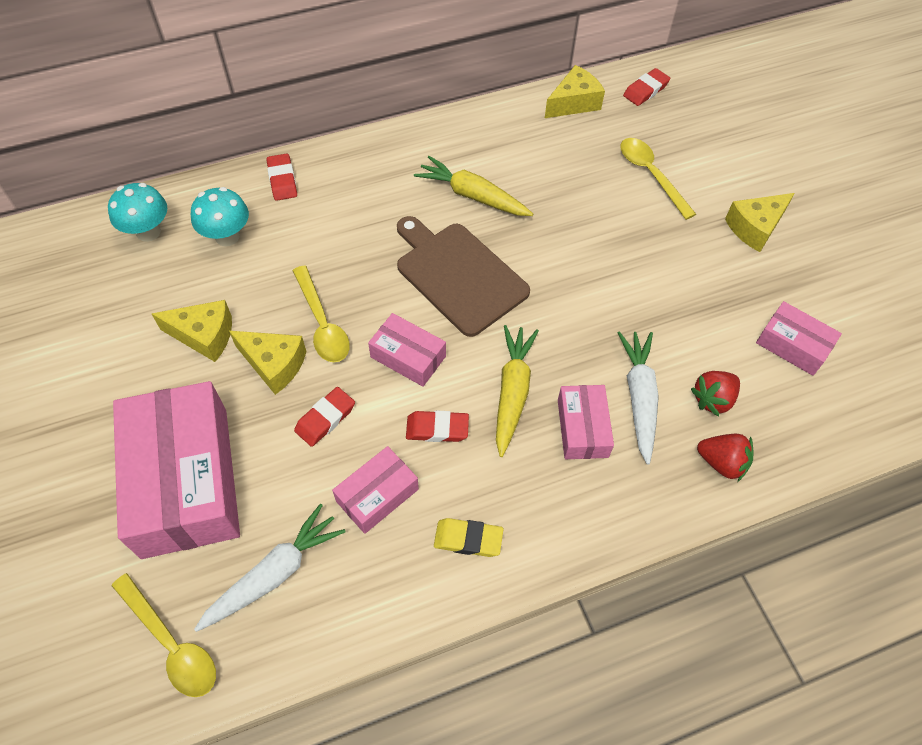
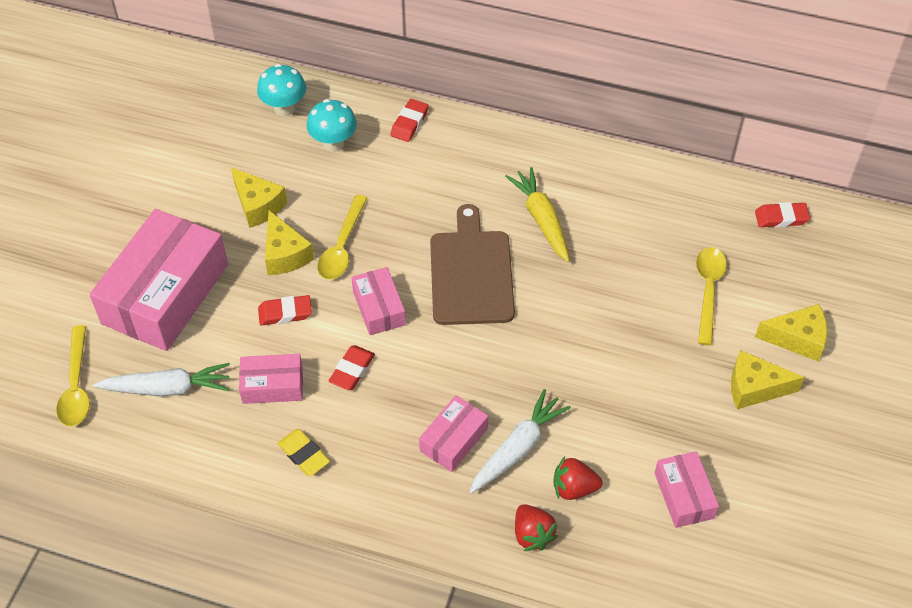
camera: 40 degrees right, 5 degrees down
(437, 429) = (352, 370): red eraser -> red eraser turned 75 degrees clockwise
(512, 391) = (428, 381): yellow carrot -> none
(574, 103) = (704, 192): yellow cheese -> yellow cheese (797, 339)

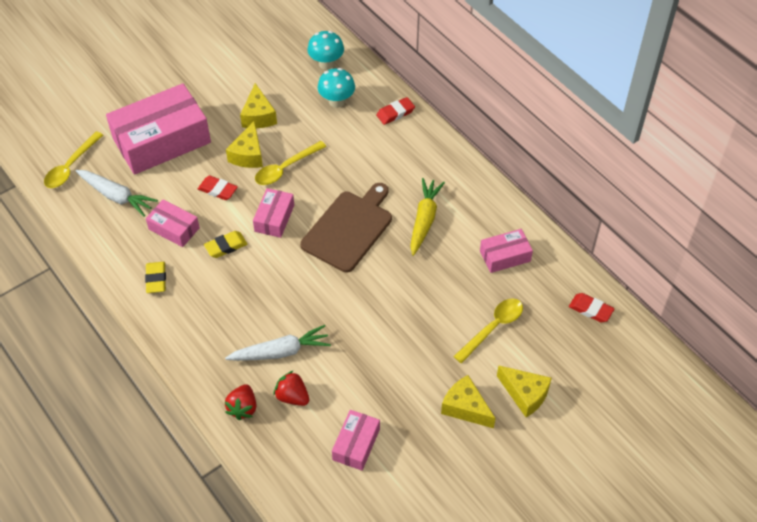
camera: 35 degrees right, 0 degrees up
(352, 370) = (226, 246): red eraser -> yellow eraser
(454, 440) = (247, 323): pink box -> pink box (505, 256)

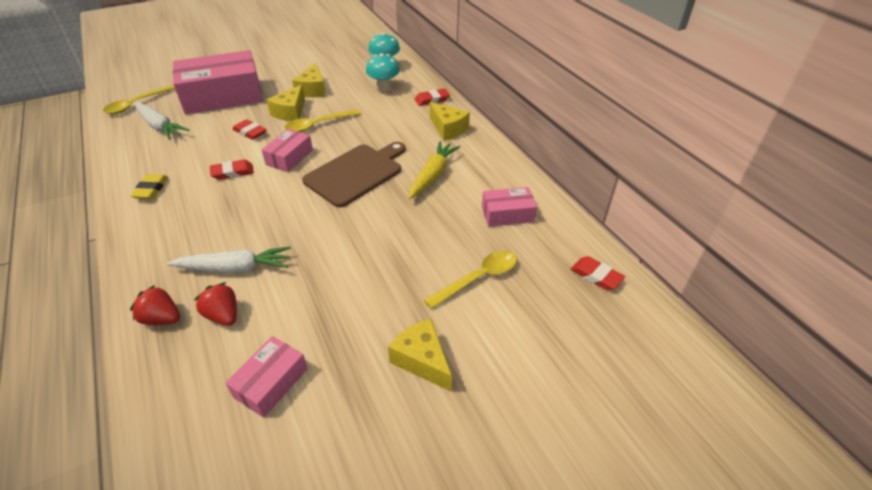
camera: 10 degrees right, 10 degrees down
(174, 228) = (194, 154): pink box -> none
(226, 246) = (232, 172): yellow eraser -> red eraser
(243, 408) = (162, 319): red strawberry -> red strawberry turned 90 degrees clockwise
(525, 394) = (501, 356): yellow cheese -> yellow cheese (448, 129)

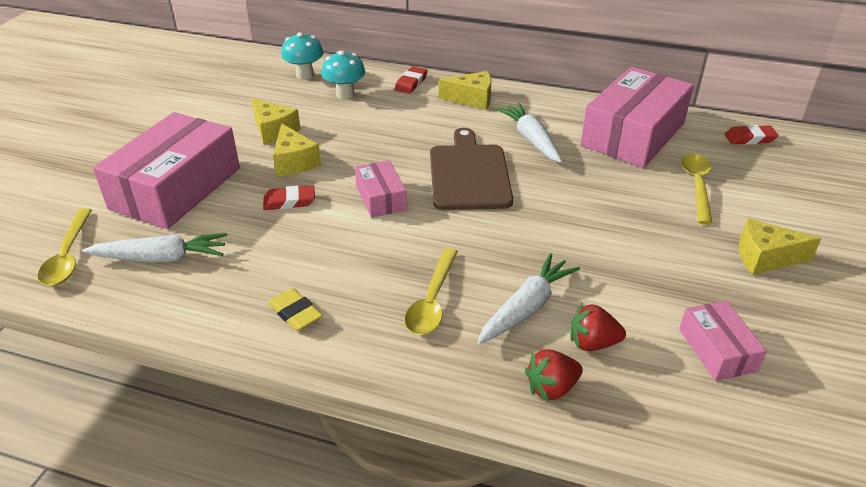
camera: 45 degrees left, 5 degrees down
(232, 172) = (352, 244): red eraser -> none
(318, 124) = (348, 157): yellow spoon -> yellow spoon (432, 301)
(433, 175) = (531, 139): yellow carrot -> white carrot
(507, 214) = (633, 134): pink box -> pink box, size x2.06

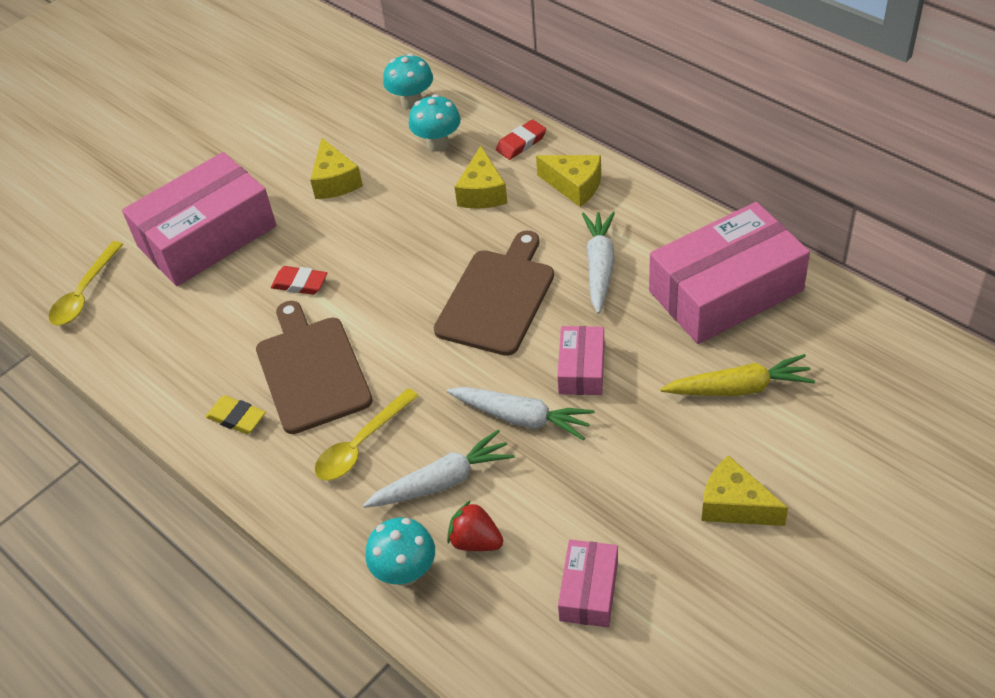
camera: 30 degrees right, 10 degrees up
(161, 258) = (157, 319): white carrot -> white carrot (522, 418)
(294, 162) = (332, 231): yellow cheese -> yellow cheese (482, 192)
(295, 313) = (236, 418): yellow eraser -> yellow eraser turned 45 degrees counterclockwise
(344, 259) = (311, 370): none -> brown cutting board
(381, 198) = (388, 304): pink box -> pink box (581, 369)
(551, 388) = (405, 572): red strawberry -> turquoise mushroom
(697, 186) = (739, 388): yellow spoon -> yellow carrot
(749, 138) = (868, 337): red eraser -> none

